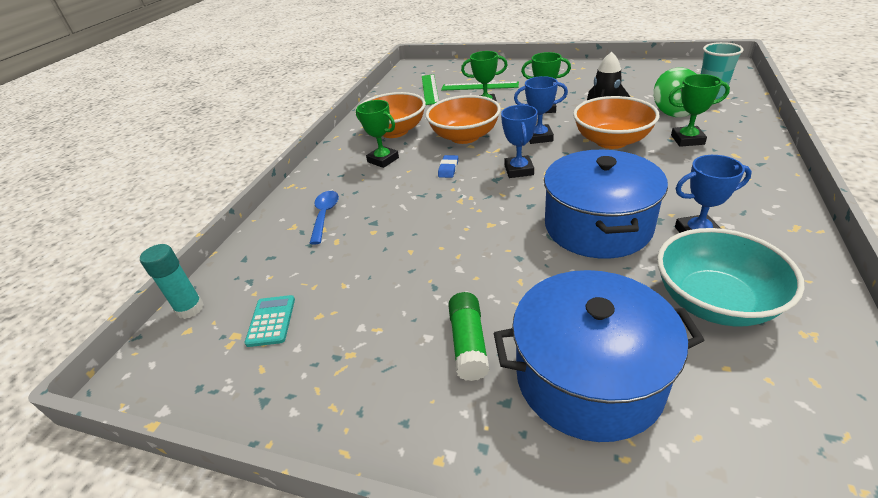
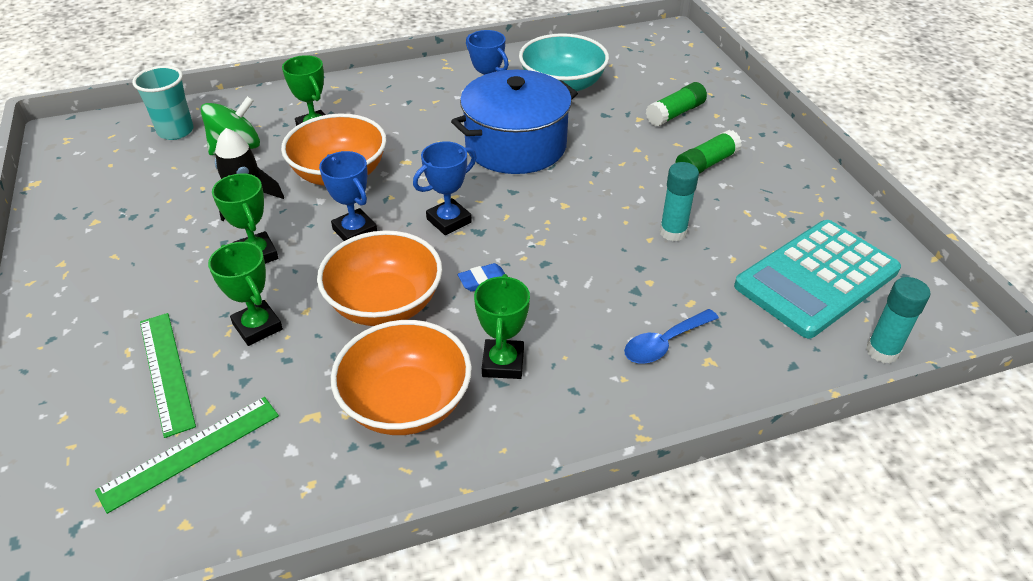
camera: 130 degrees left, 5 degrees up
(271, 321) = (816, 278): turquoise calculator -> turquoise calculator, size x2.38
(403, 267) = (673, 232): none -> turquoise glue stick
(588, 377) = (675, 114): blue pot -> green glue stick

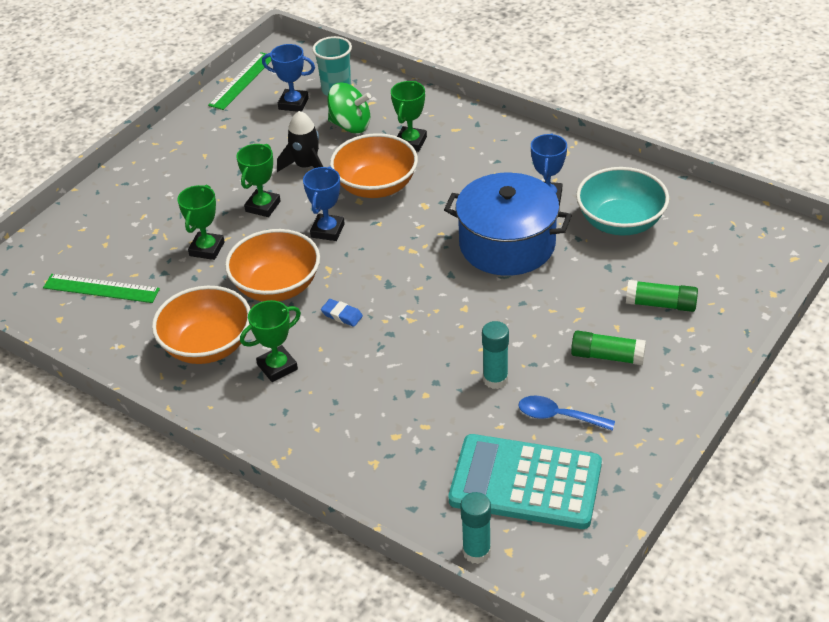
camera: 55 degrees right, 0 degrees up
(166, 372) = (143, 240): green ruler -> green ruler (242, 81)
(449, 221) = (384, 264): blue trophy -> blue trophy (293, 103)
(664, 343) = (369, 432): blue spoon -> blue spoon (558, 416)

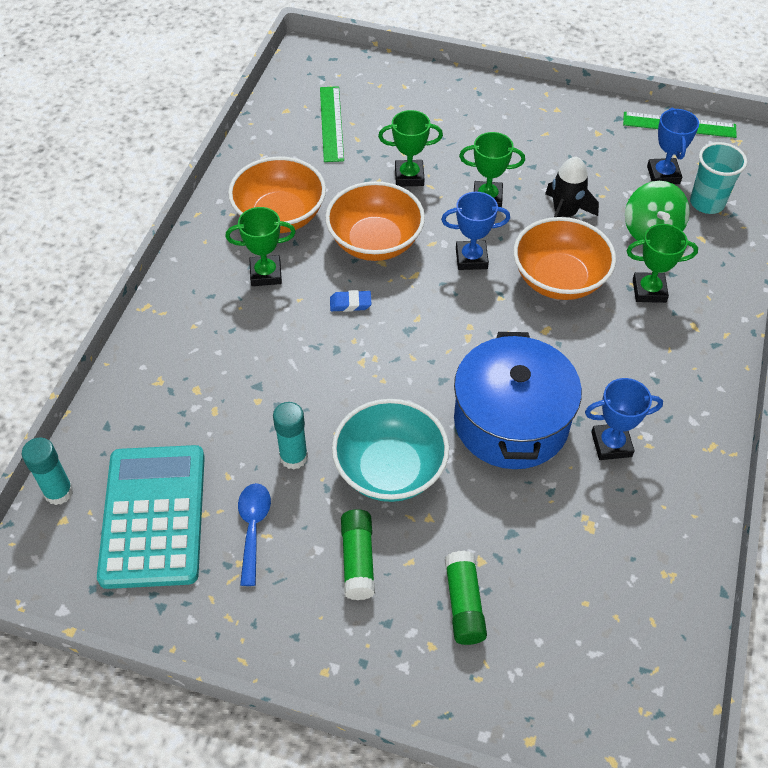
camera: 70 degrees right, 10 degrees up
(277, 367) = (266, 274): green trophy -> green trophy turned 45 degrees counterclockwise
(342, 315) = (350, 303): blue eraser -> blue eraser turned 75 degrees clockwise
(620, 222) = (599, 532): turquoise bowl -> turquoise bowl (390, 469)

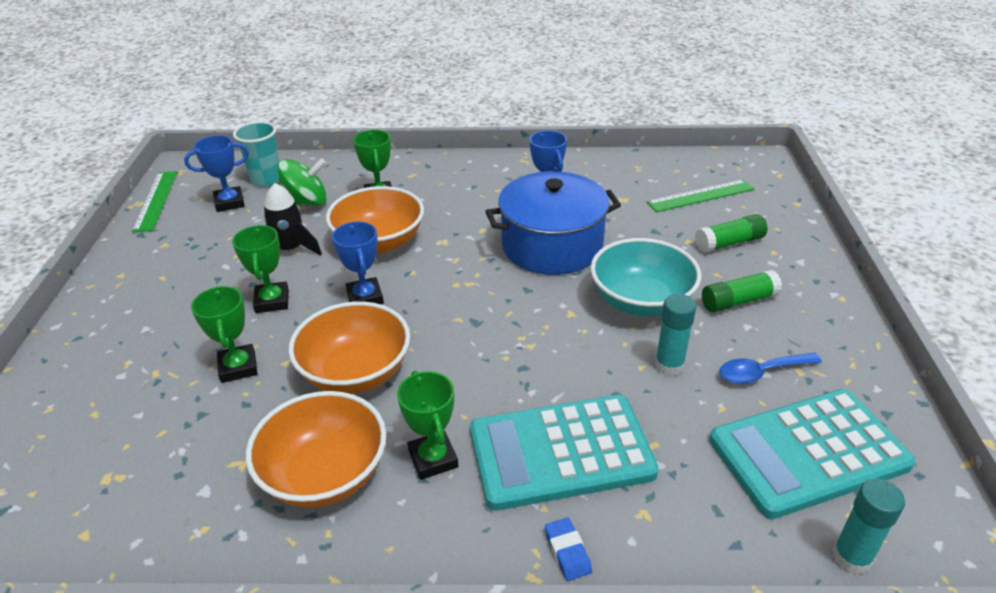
camera: 105 degrees left, 15 degrees down
(236, 349) = (561, 452): none -> turquoise calculator
(331, 123) = (124, 468): green ruler -> green ruler (700, 196)
(350, 303) = (455, 371): blue eraser -> blue eraser (567, 551)

